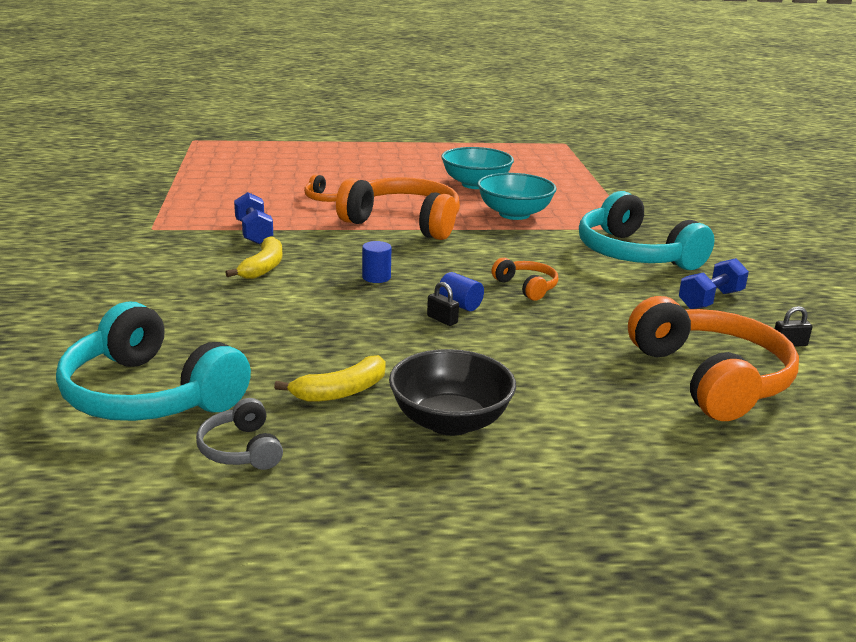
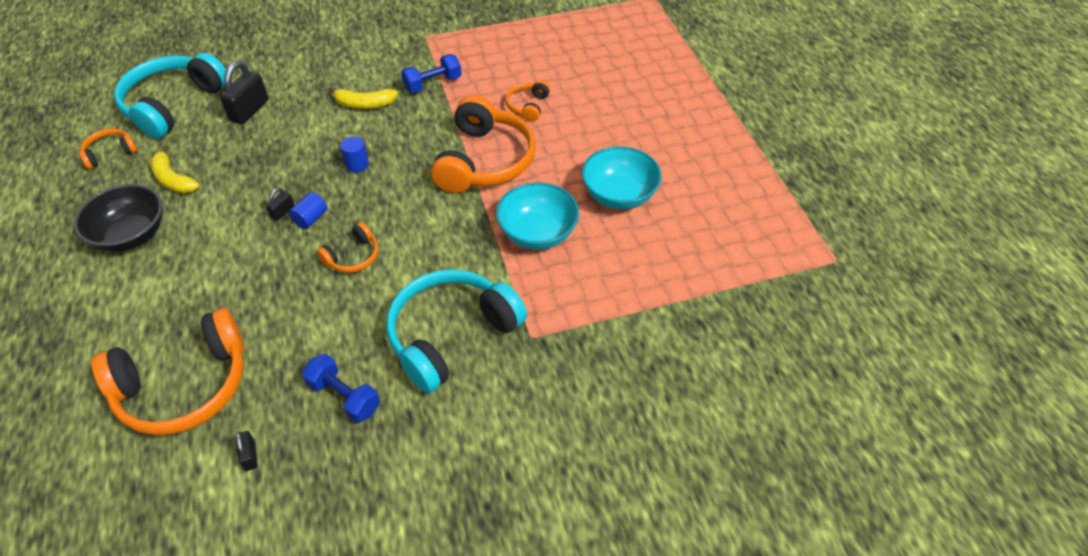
camera: 80 degrees right, 25 degrees up
(216, 336) = (249, 110): none -> black padlock
(241, 449) = (110, 153): grey headphones -> orange headphones

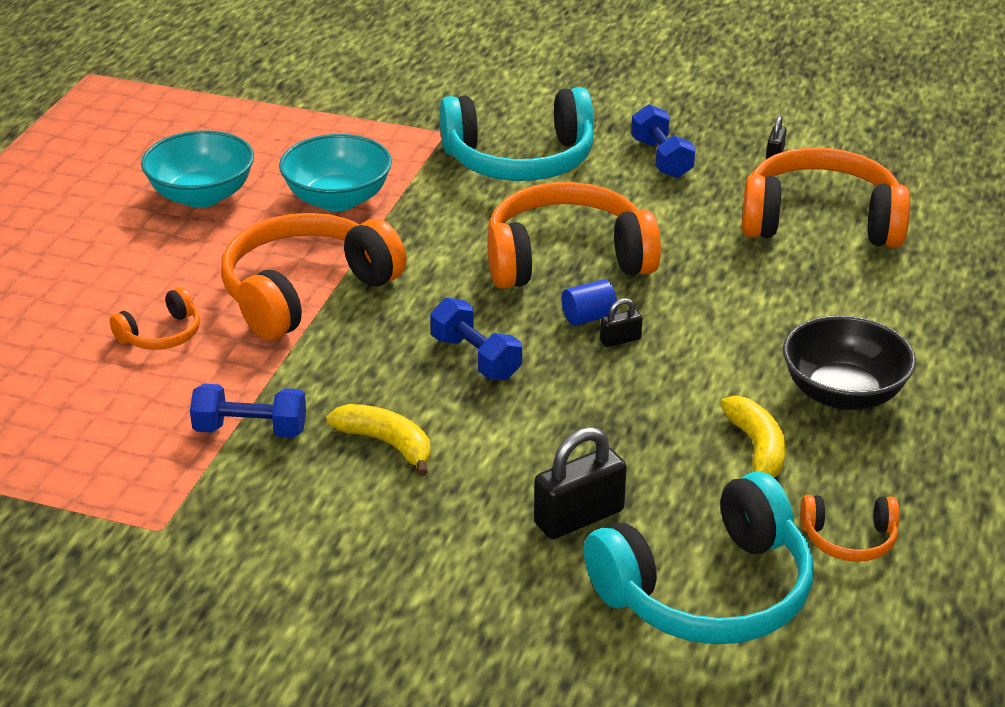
camera: 145 degrees left, 15 degrees down
(353, 256) = (566, 259): orange headphones -> orange headphones, size x2.12
(357, 164) = (475, 358): blue cylinder -> blue dumbbell

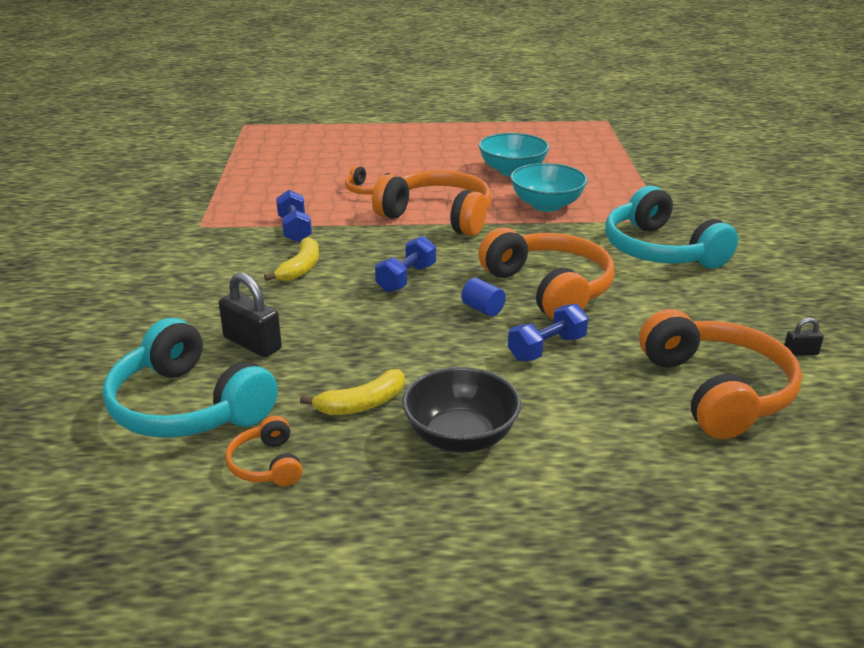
camera: 70 degrees right, 5 degrees down
(620, 340) = (464, 325): black padlock -> none
(661, 158) = (729, 302): blue dumbbell -> blue dumbbell (547, 348)

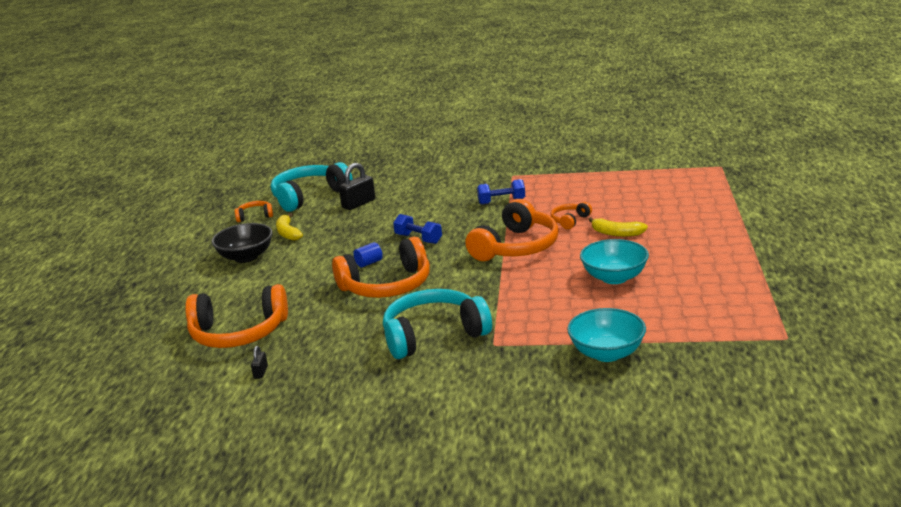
camera: 100 degrees right, 5 degrees down
(301, 268) = (443, 208): yellow banana -> yellow banana (616, 233)
(546, 205) = (533, 290): turquoise bowl -> turquoise bowl (607, 353)
(547, 348) = (313, 282): blue dumbbell -> none

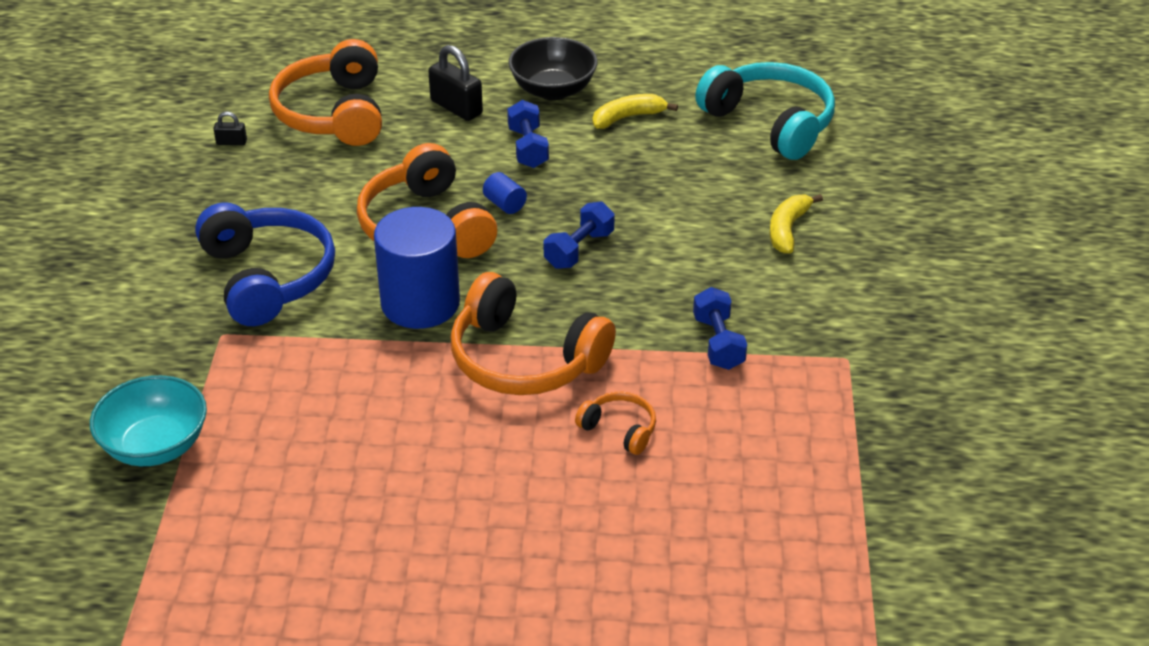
camera: 85 degrees right, 15 degrees up
(255, 216) = (697, 79): orange headphones -> none
(310, 260) = (528, 148): none -> blue dumbbell
(358, 204) = (731, 177): black padlock -> black padlock (456, 107)
(433, 335) = (268, 277): turquoise headphones -> blue headphones
(465, 280) = (420, 303): none -> blue cylinder
(614, 277) = (382, 472): turquoise bowl -> none
(616, 233) = (552, 488): yellow banana -> yellow banana (787, 229)

